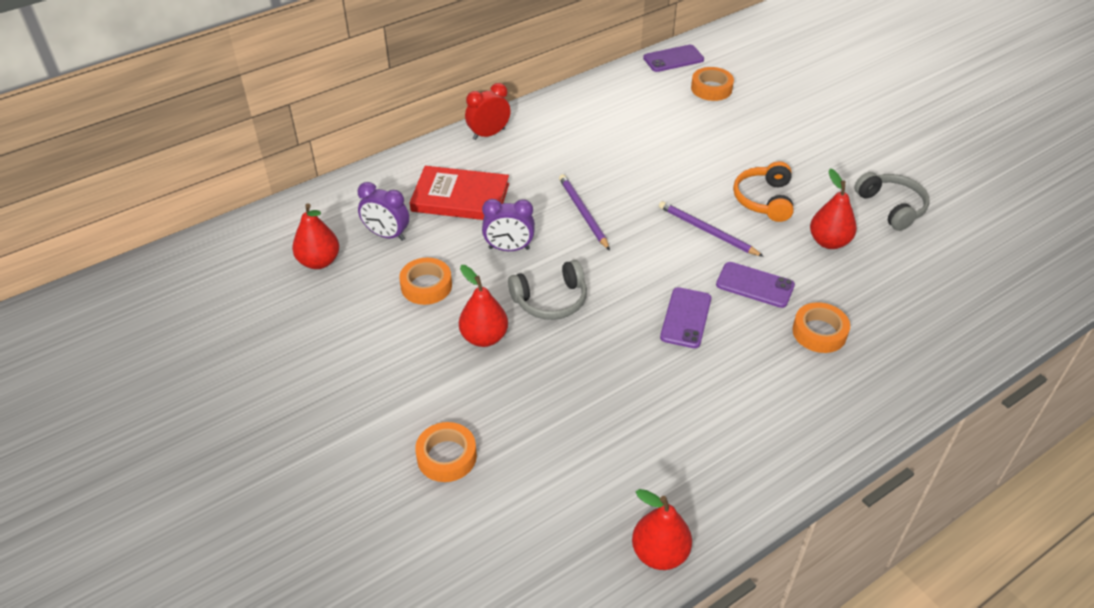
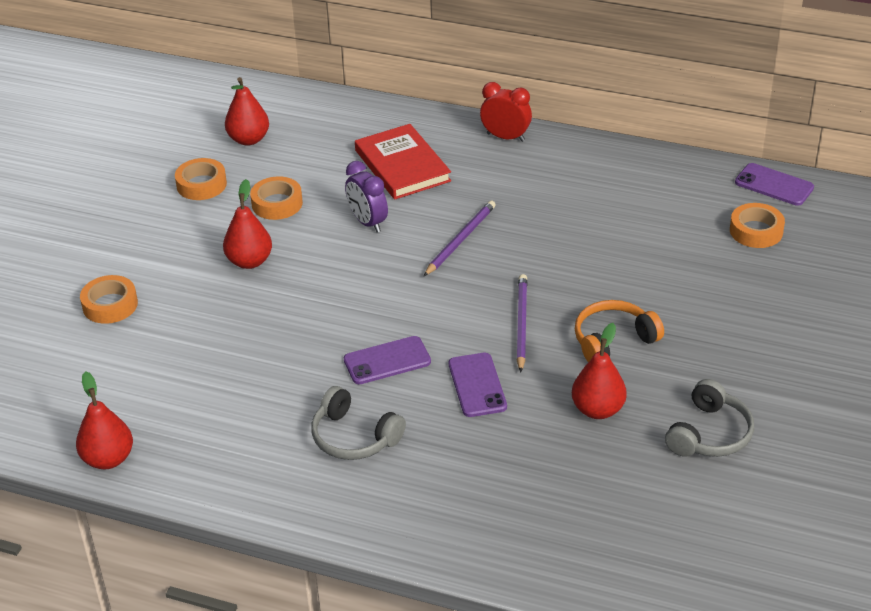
camera: 55 degrees right, 5 degrees down
(387, 235) = (314, 154): purple clock -> none
(550, 300) = (328, 275): grey headphones -> grey headphones (354, 437)
(819, 332) = (455, 453): orange tape -> orange tape (201, 184)

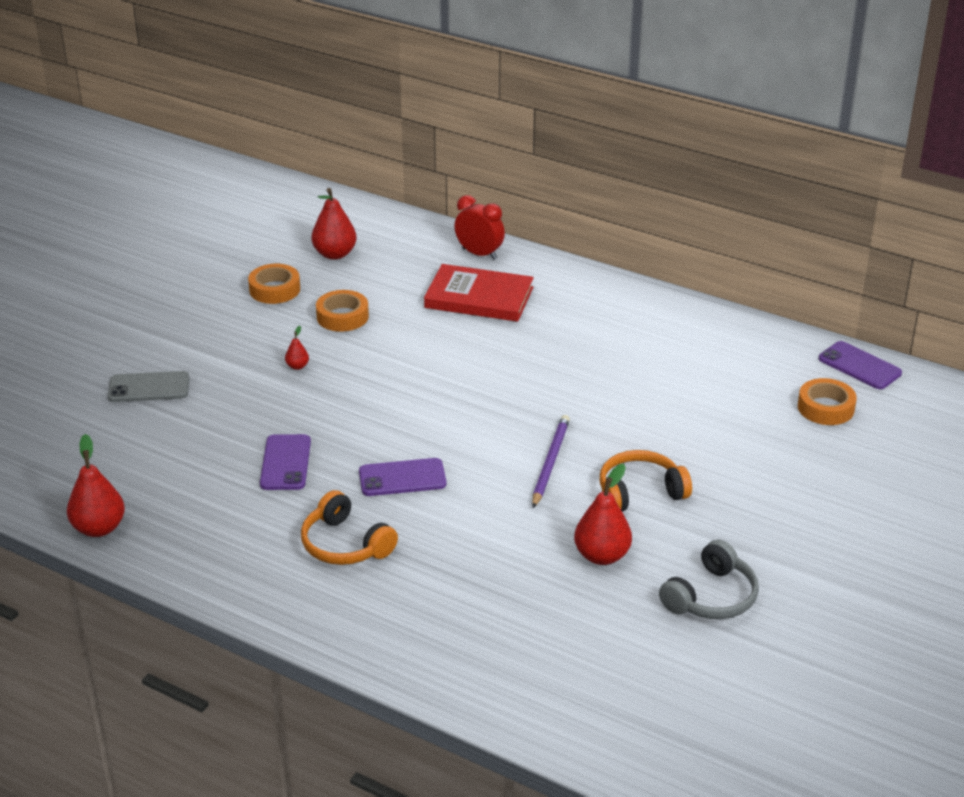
camera: 10 degrees right, 5 degrees down
(110, 305) = (149, 387): orange tape -> grey phone
(249, 261) = (297, 366): red pear -> red pear, size x0.48
(354, 437) = (345, 544): grey headphones -> orange headphones
(367, 222) = (426, 346): purple clock -> none
(402, 166) = (479, 298): red book -> red book turned 60 degrees counterclockwise
(460, 240) = (514, 375): purple pencil -> none
(477, 385) = (485, 514): purple phone -> purple phone (285, 463)
(505, 137) = (593, 284): red clock -> red clock (479, 254)

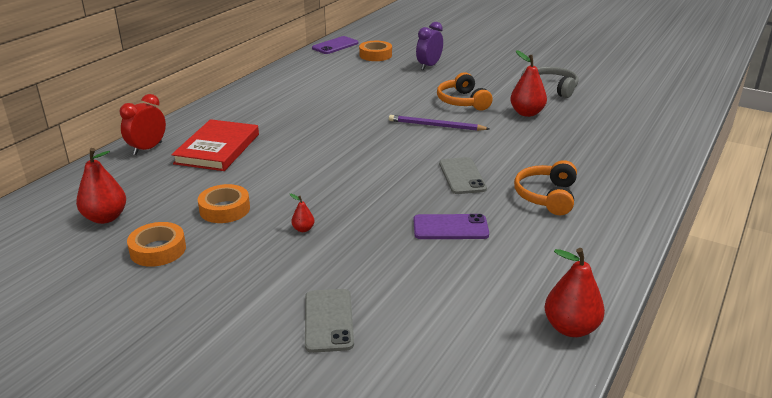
camera: 90 degrees left, 5 degrees down
(345, 544) = (547, 196): orange headphones -> orange headphones turned 150 degrees clockwise
(402, 478) = (462, 176): purple phone -> grey phone
(788, 464) = (429, 66): none -> purple clock

